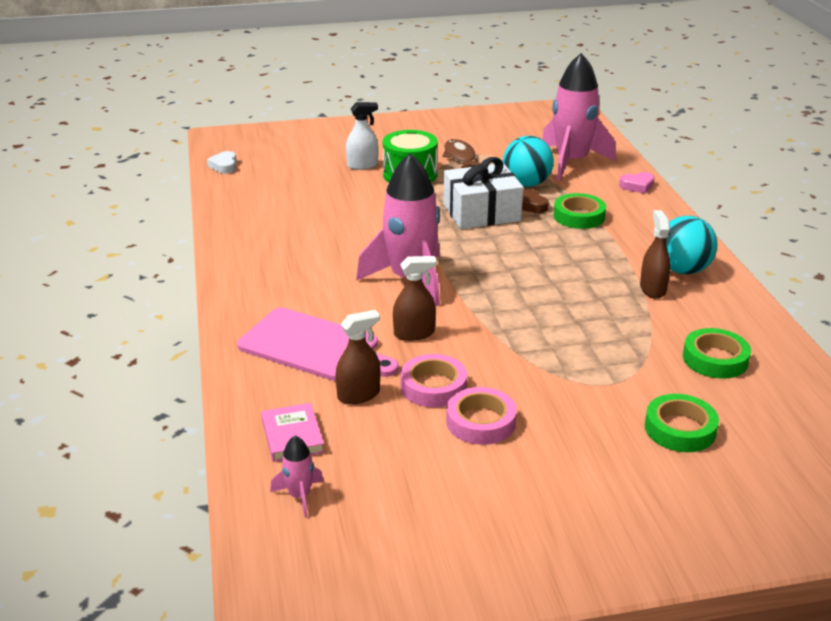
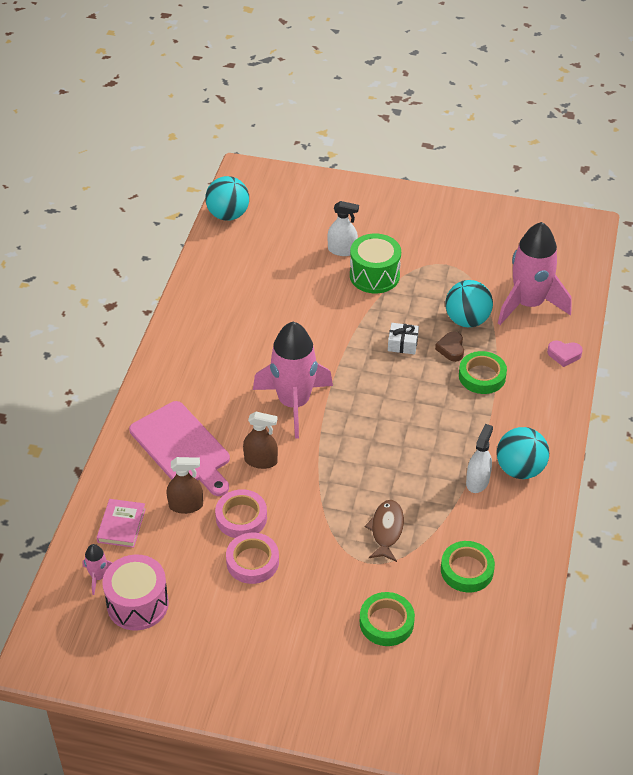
camera: 25 degrees right, 15 degrees up
(224, 166) = (228, 215): white heart -> turquoise ball
(372, 507) = (137, 604): none -> pink drum
(460, 157) = (434, 265): brown fish -> brown fish (386, 530)
(481, 212) = (402, 344): white gift -> white gift, size x0.48
(652, 289) = (477, 481): brown spray bottle -> white spray bottle

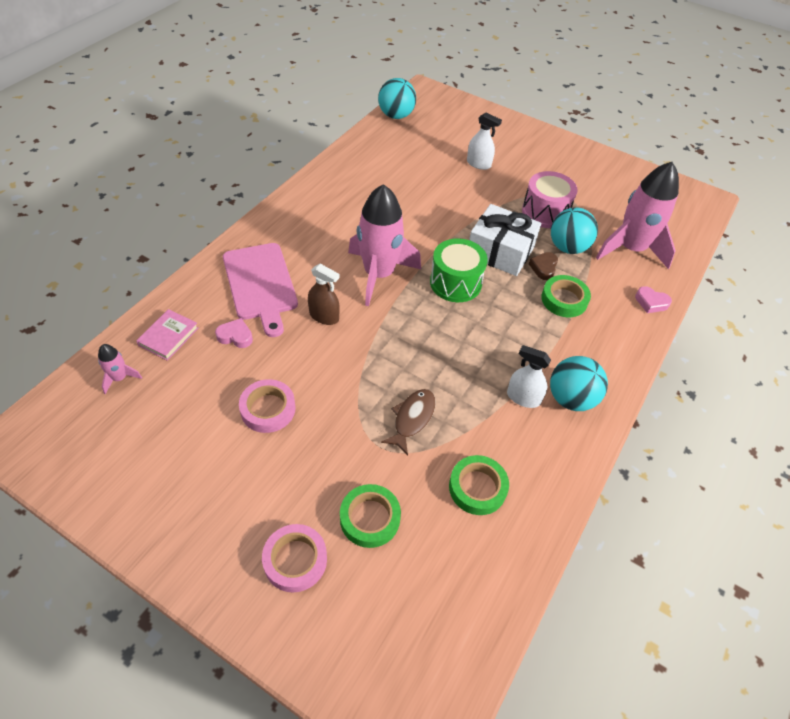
camera: 15 degrees right, 5 degrees up
(137, 604) = (139, 416): pink drum -> pink drum (545, 212)
(186, 505) = (235, 336): brown spray bottle -> pink heart
(241, 517) = (279, 363): pink tape -> pink tape (295, 560)
(374, 276) = (498, 190): green drum -> green drum (455, 283)
(402, 344) = (500, 251): white gift -> white gift, size x2.08
(477, 481) = (523, 398): white spray bottle -> white spray bottle turned 105 degrees counterclockwise

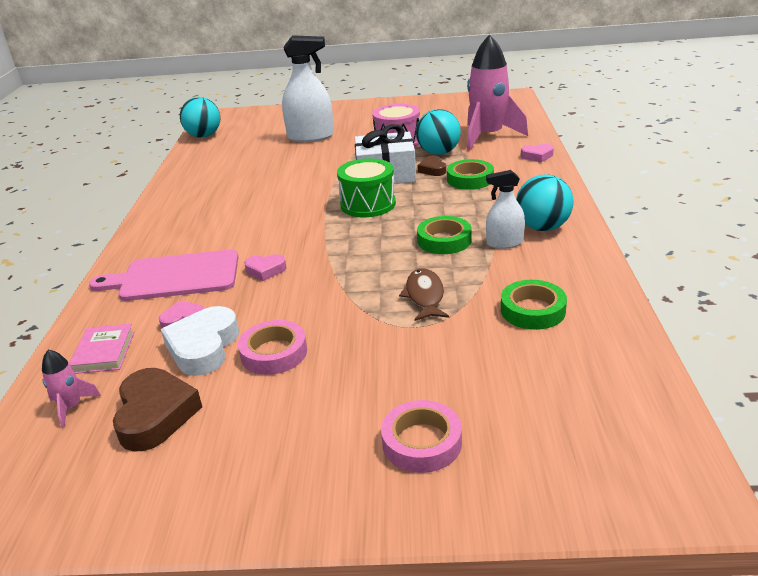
camera: 25 degrees left, 20 degrees down
(160, 419) = (155, 415): none -> brown heart
(229, 373) = (203, 347): none -> white heart
(260, 284) = (175, 276): pink cutting board -> pink cutting board turned 135 degrees clockwise
(324, 316) = (265, 270): brown spray bottle -> pink heart
(370, 518) = (461, 376): green tape -> green tape (444, 240)
(379, 274) = (291, 226): pink rocket -> none
(478, 164) = (310, 137): white spray bottle -> white spray bottle, size x1.77

